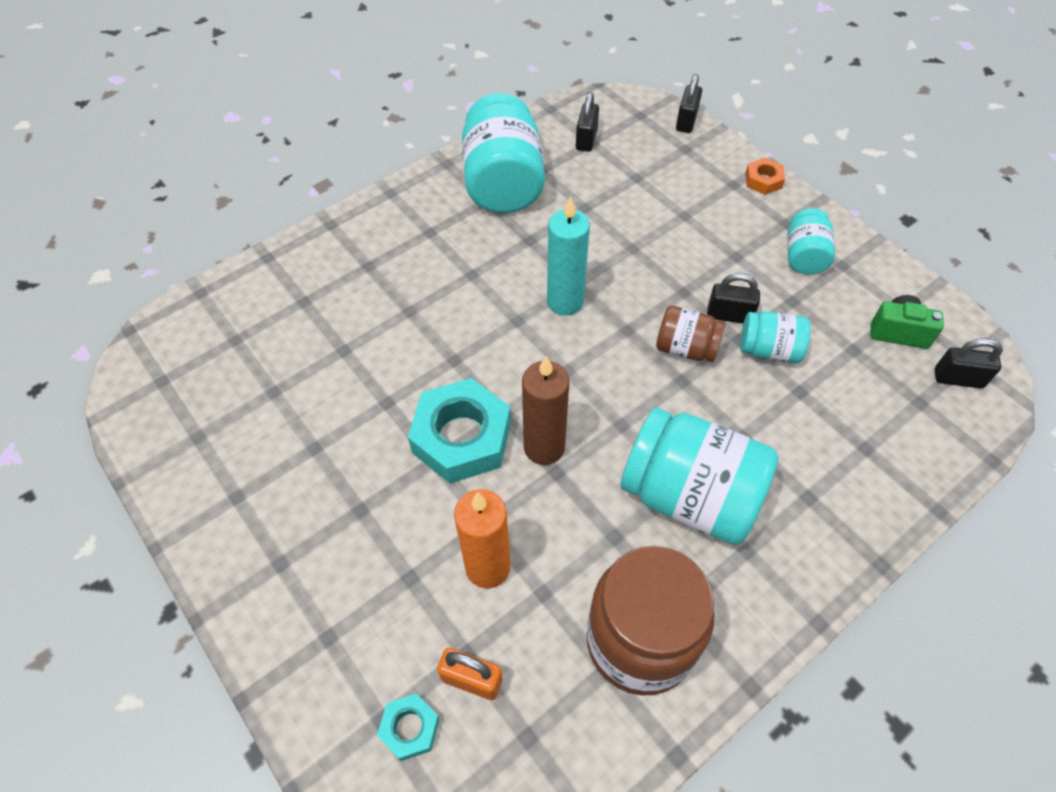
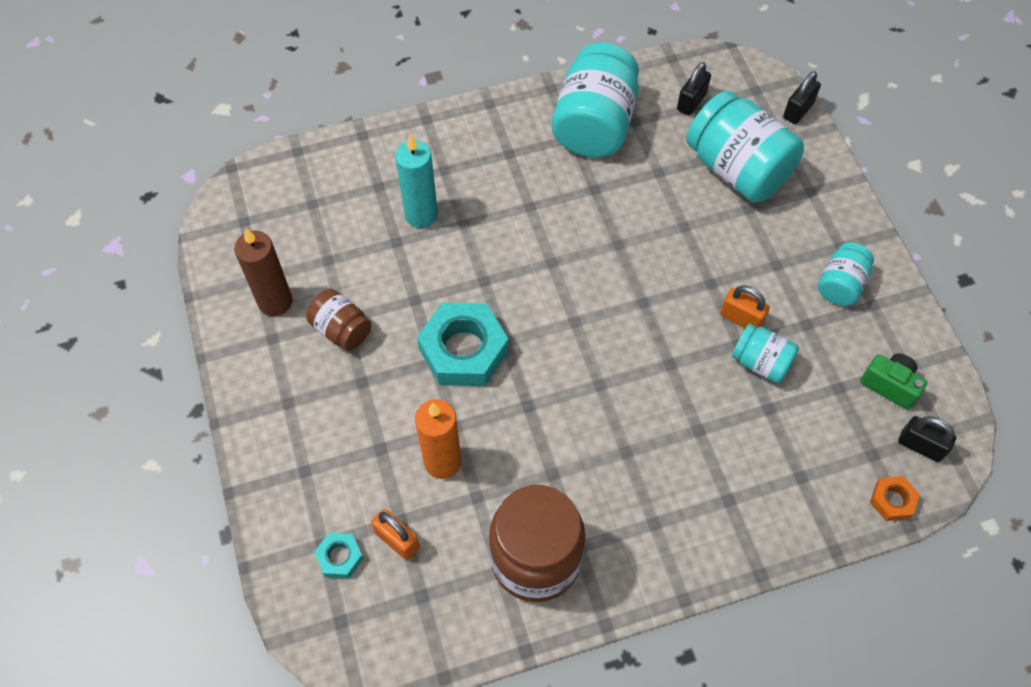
camera: 20 degrees right, 5 degrees up
(544, 447) = (527, 381): brown candle -> brown candle (275, 302)
(565, 302) = (600, 258): turquoise candle -> turquoise candle (421, 215)
(686, 348) = (687, 336): brown jar -> brown jar (342, 330)
(690, 496) = (629, 463): turquoise jar -> turquoise jar (737, 169)
(729, 315) = (741, 318): black padlock -> orange padlock
(763, 180) = (842, 196): orange nut -> orange nut (892, 500)

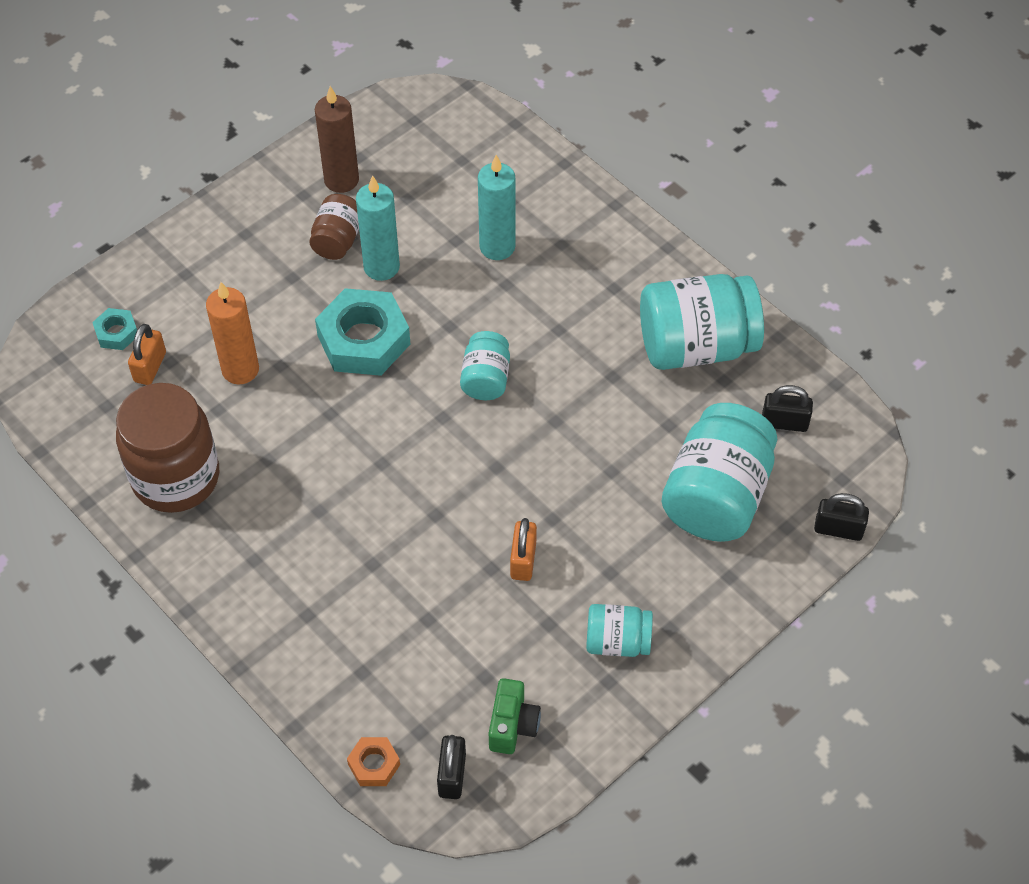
camera: 65 degrees right, 5 degrees down
(392, 307) = (381, 267): none -> turquoise candle
(760, 362) = (478, 594): turquoise jar -> turquoise jar (485, 379)

